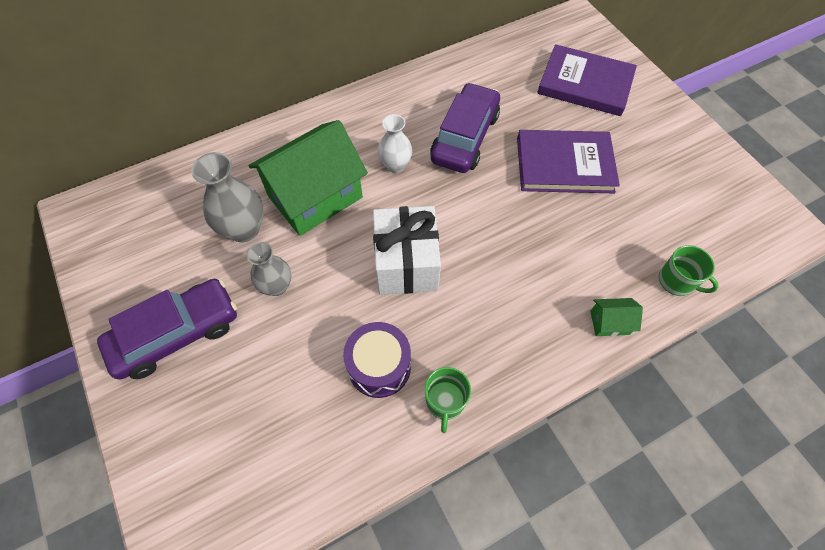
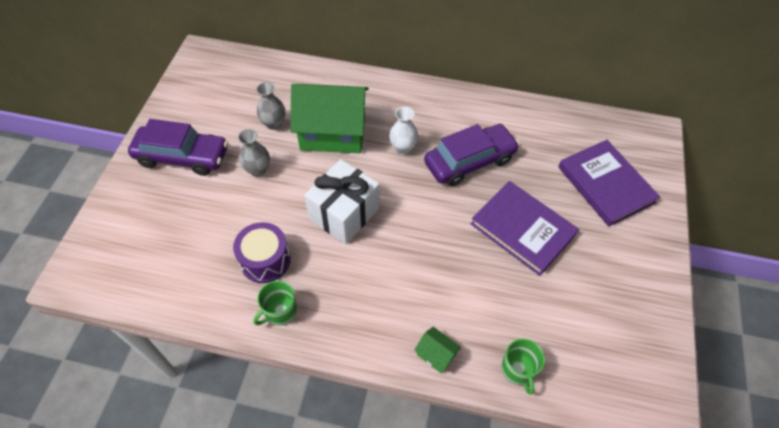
camera: 40 degrees right, 5 degrees down
(244, 229) = (274, 124): grey vase -> grey vase, size x0.66

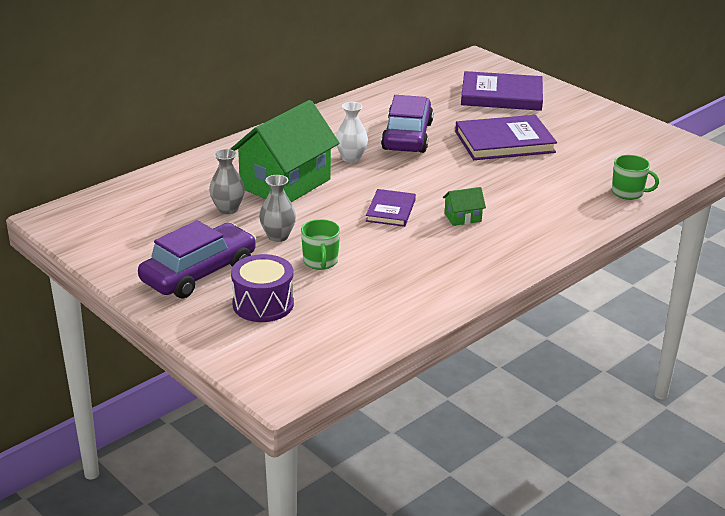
camera: 55 degrees left, 25 degrees down
(265, 260) = (396, 266): purple drum -> purple drum (263, 304)
(280, 312) = (463, 277): green mug -> green mug (320, 261)
(344, 213) = (391, 210): white gift -> purple book
(436, 354) = (582, 220): green house -> green house (462, 217)

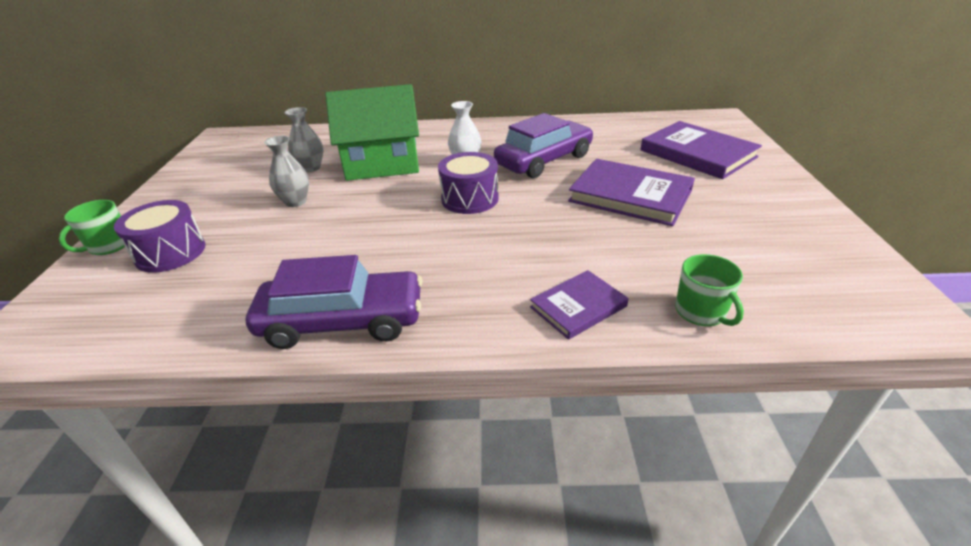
camera: 45 degrees right, 5 degrees up
(199, 273) = (197, 206): purple car -> purple car (342, 321)
(320, 261) = (276, 237): green mug -> green mug (109, 246)
(391, 210) = (412, 217): purple book -> purple book (578, 307)
(406, 183) = (470, 199): none -> purple drum
(462, 217) = (459, 253): green house -> none

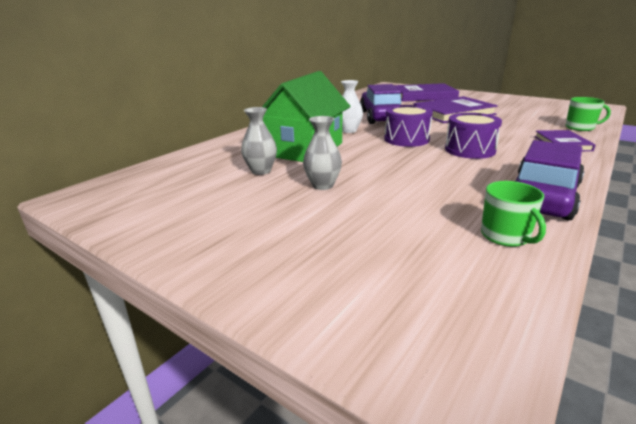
camera: 55 degrees left, 10 degrees down
(109, 246) = (274, 293): green mug -> green mug (505, 236)
(170, 252) = (348, 253): purple drum -> purple drum (470, 150)

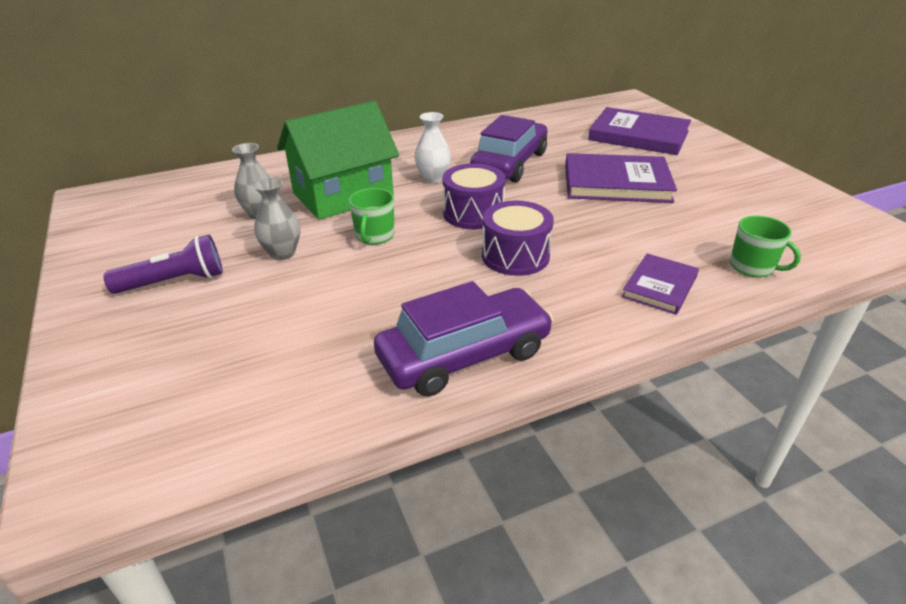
camera: 30 degrees right, 10 degrees up
(266, 223) = (175, 281): none -> purple flashlight
(505, 236) = (333, 384): green mug -> green mug (374, 236)

